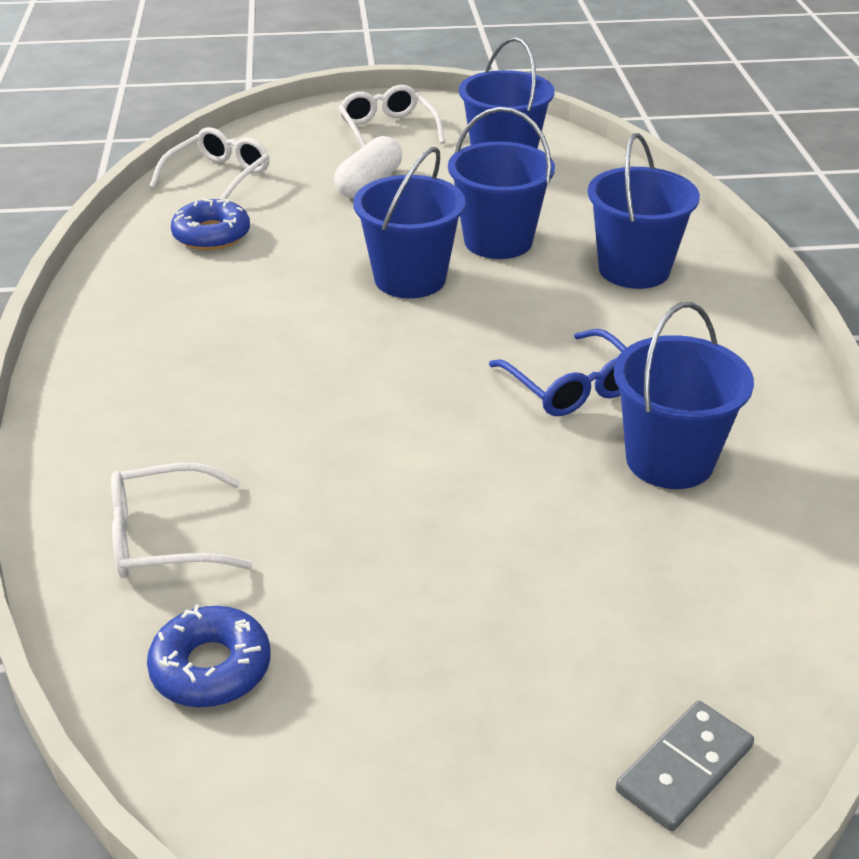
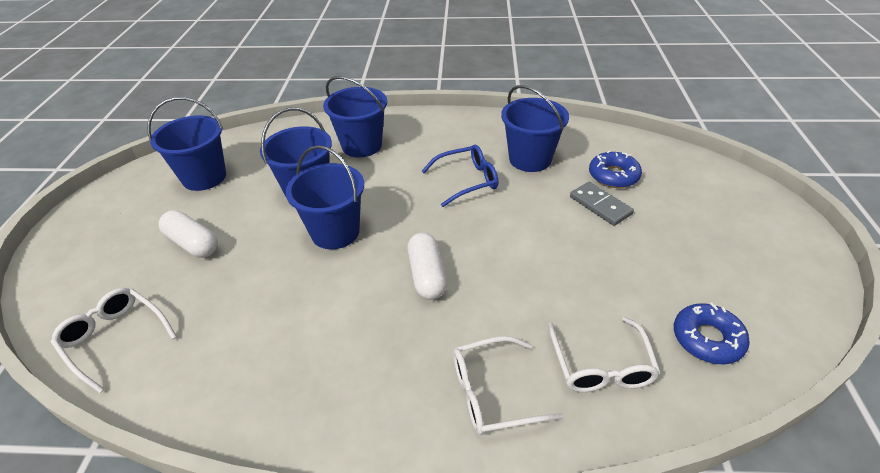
camera: 80 degrees left, 5 degrees up
(211, 235) = (217, 343): blue donut -> blue donut (613, 175)
(332, 366) = (427, 275): none -> white capsule
(388, 130) = (114, 228): white glasses -> white glasses (493, 393)
(684, 769) = (720, 184): grey domino -> grey domino (600, 205)

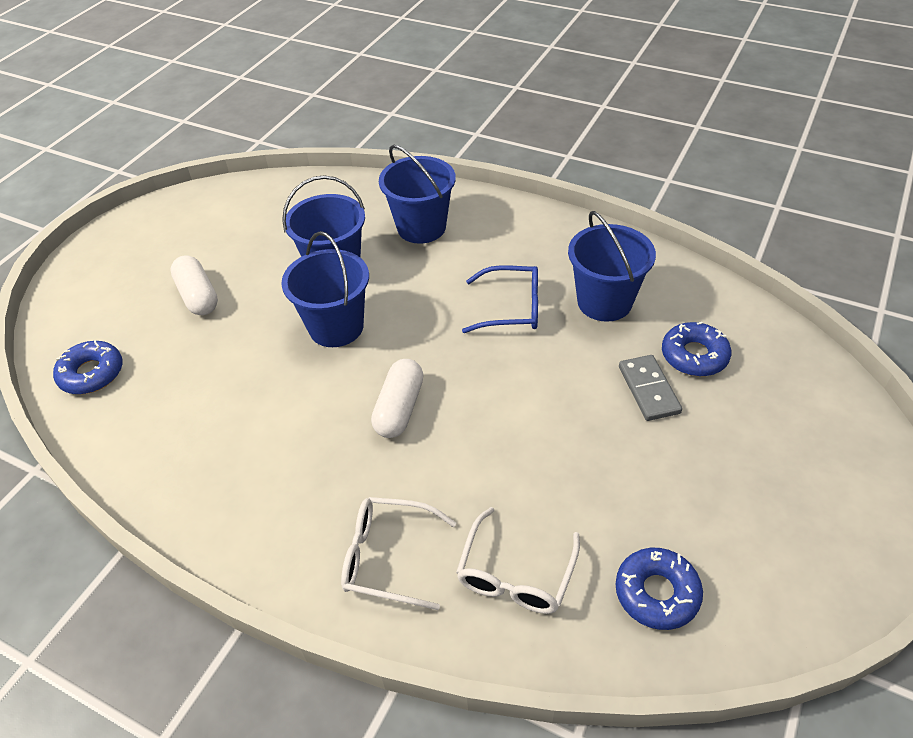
camera: 25 degrees right, 5 degrees up
(115, 339) = (92, 373): white glasses -> blue donut
(204, 177) = (243, 221): blue bucket -> none

